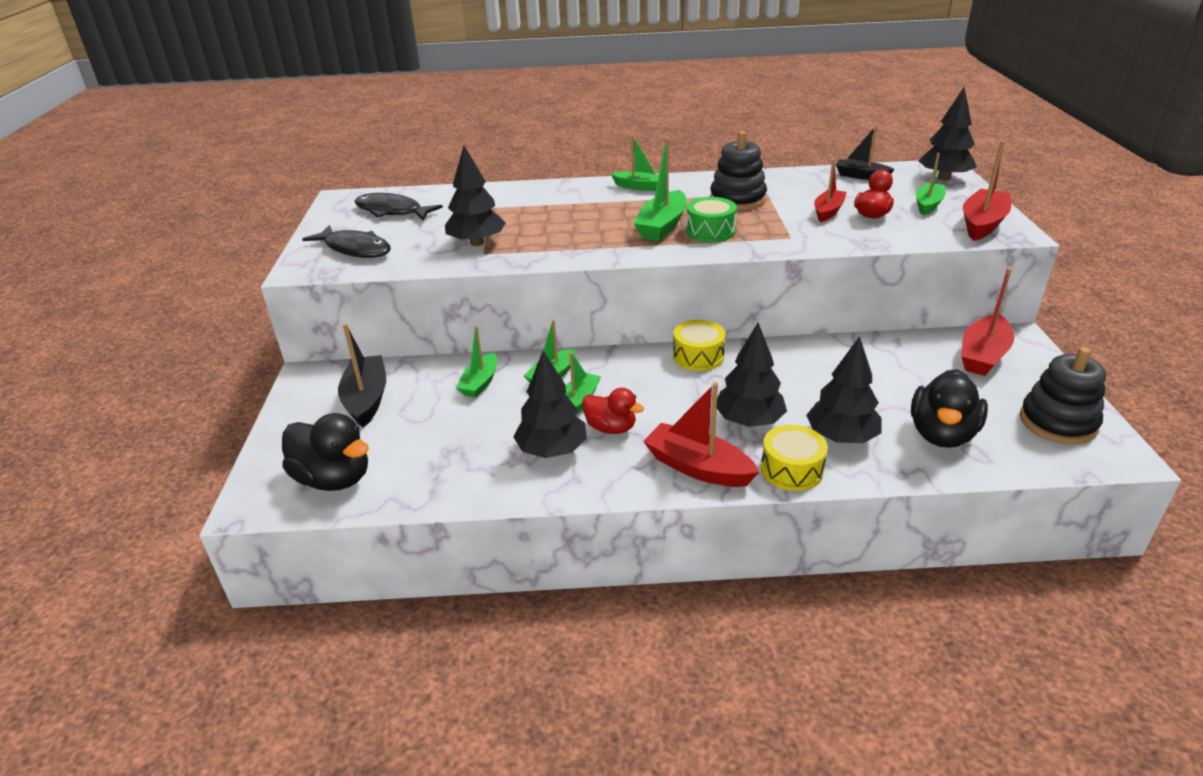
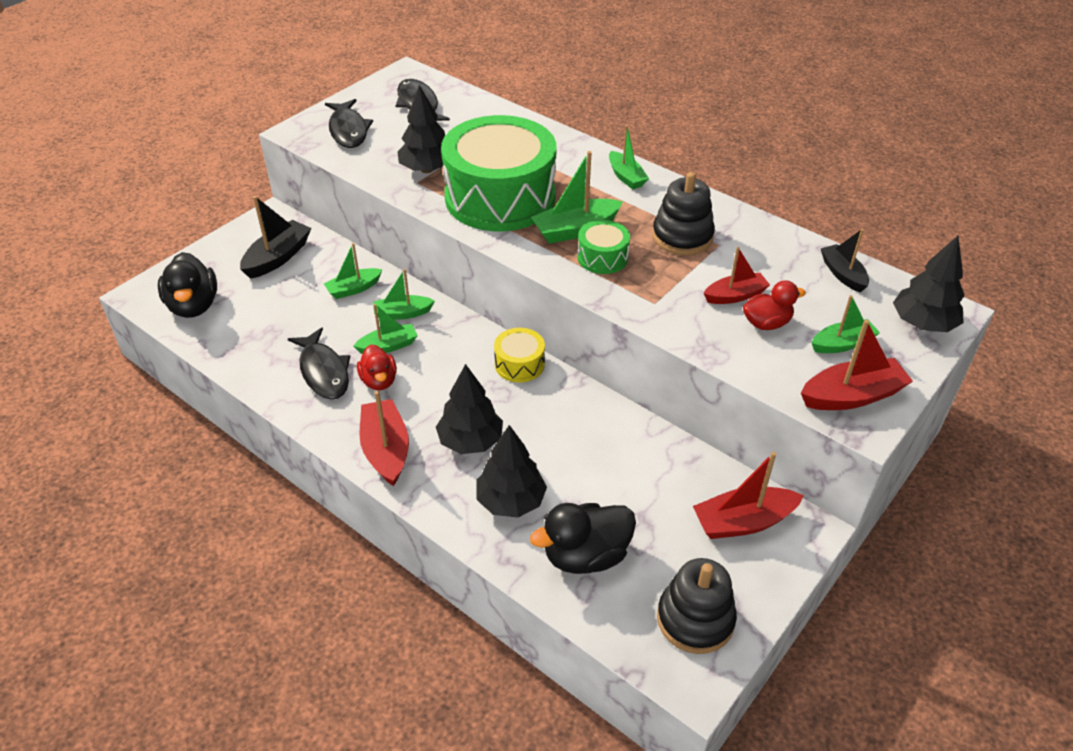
camera: 40 degrees right, 10 degrees up
(552, 450) = (323, 371): black tree -> black fish
(570, 233) = (500, 197): none -> green drum
(791, 470) = (439, 498): yellow drum -> none

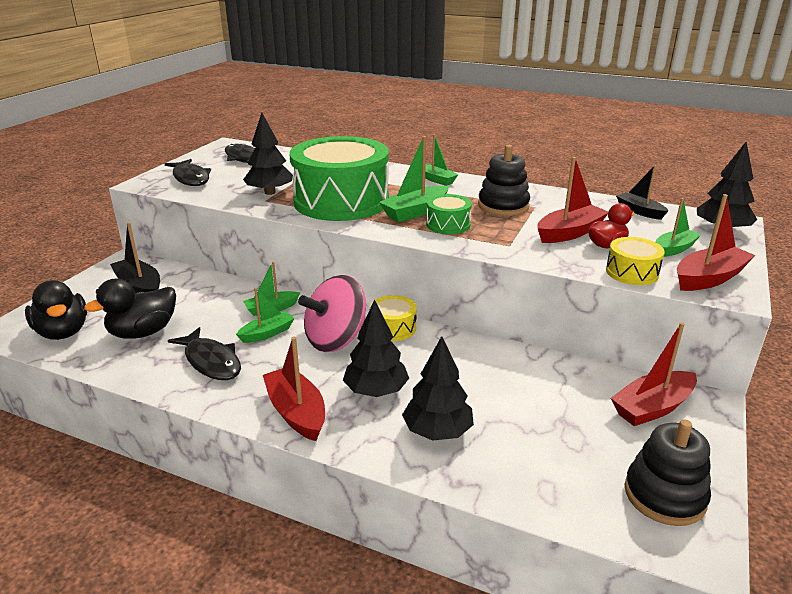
camera: 15 degrees left, 15 degrees down
(278, 257) = (139, 287): black boat -> black boat turned 60 degrees counterclockwise
(353, 289) = (219, 298): green boat -> none
(379, 381) = (268, 360): red duck -> none
(454, 368) = (336, 340): none -> pink spinning top
(585, 556) = (532, 463): black duck -> black duck (143, 332)
(735, 296) = (569, 233): red boat -> red boat, size x1.50
(769, 370) = (632, 272): none -> yellow drum

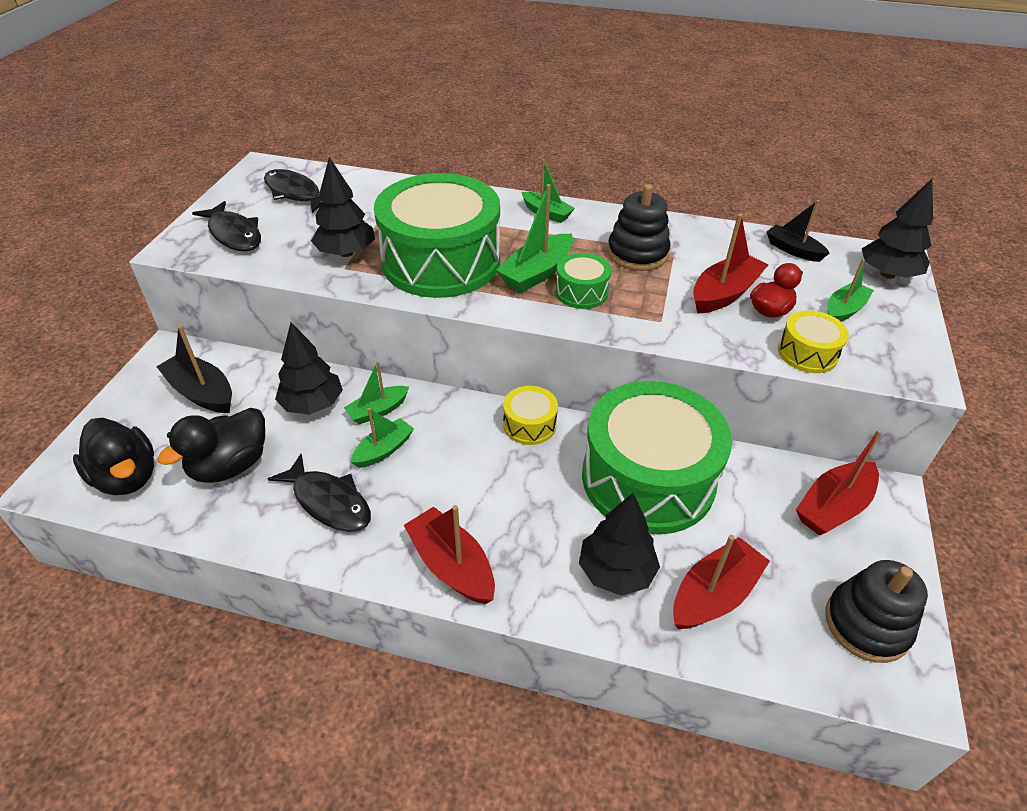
camera: 10 degrees left, 15 degrees up
(336, 340) = (468, 450): pink spinning top -> none
(376, 391) = (534, 522): black tree -> black tree (312, 404)
(485, 372) = (648, 478): none -> green drum
(709, 278) = (891, 354): red boat -> red boat (714, 595)

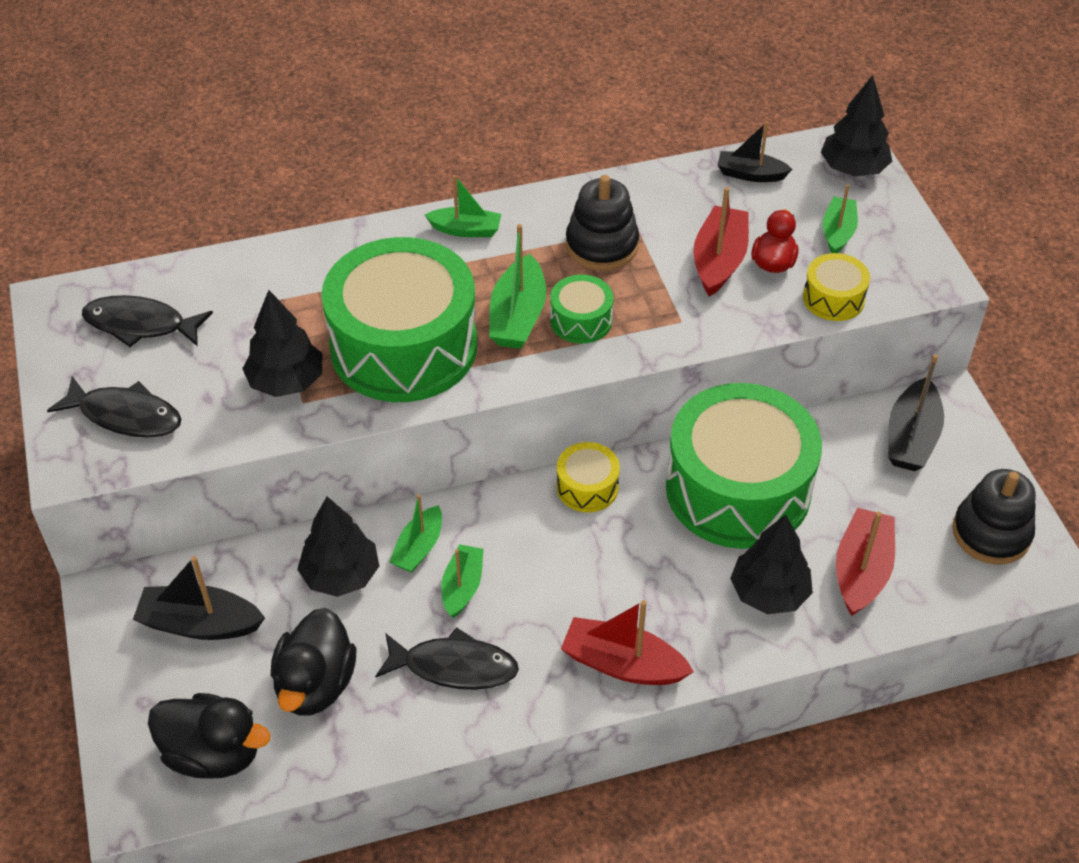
camera: 30 degrees left, 5 degrees up
(833, 507) = (911, 437): red boat -> black boat

